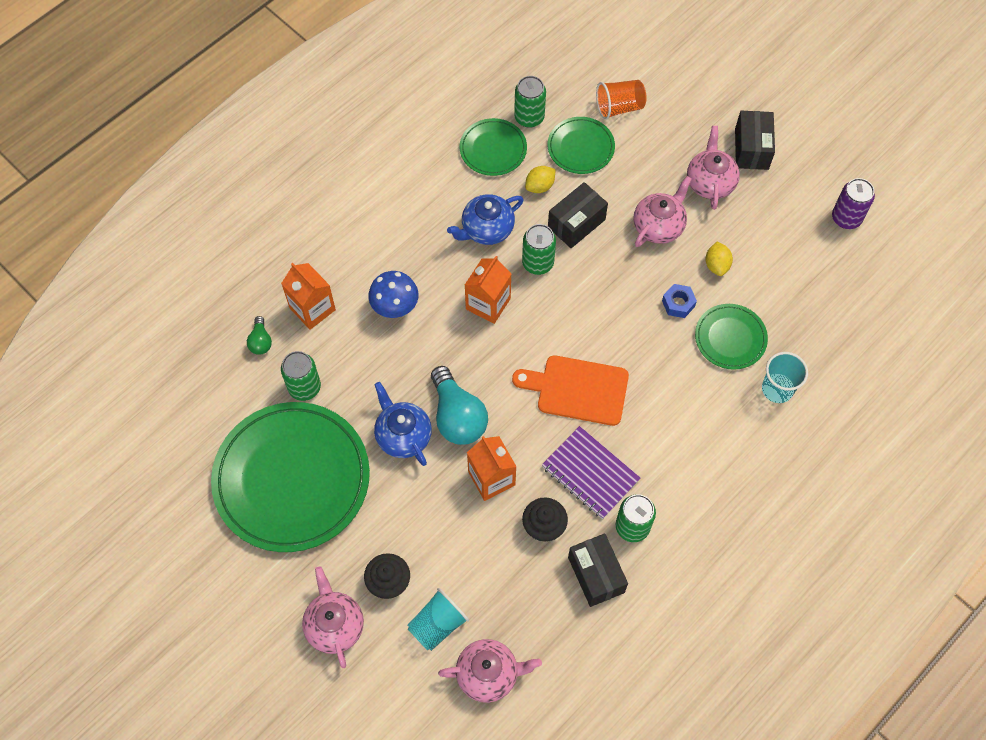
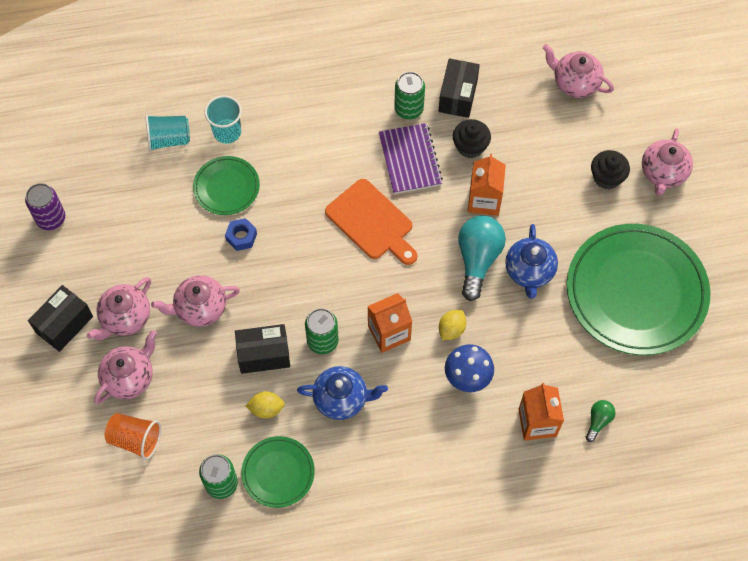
camera: 145 degrees left, 0 degrees up
(304, 387) = (584, 358): green can -> none
(437, 624) = (589, 131): turquoise cup -> turquoise cup (168, 139)
(580, 147) = (202, 422): green plate -> none
(664, 144) = (129, 377): none -> pink teapot
(716, 265) = (185, 247): yellow lemon -> yellow lemon (451, 329)

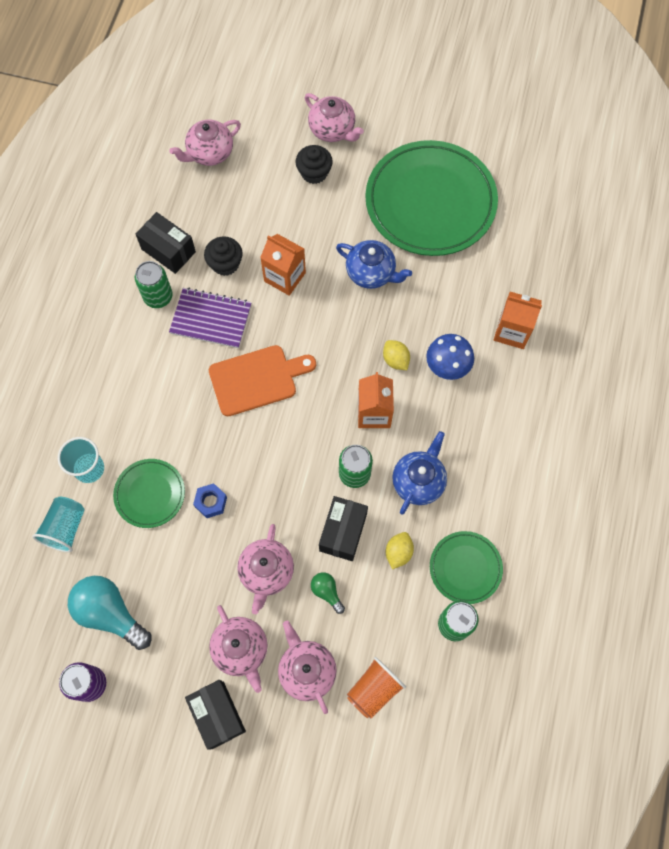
camera: 65 degrees left, 5 degrees up
(478, 259) = (339, 308): turquoise light bulb -> turquoise light bulb (110, 613)
(598, 421) = (531, 285): green light bulb -> green light bulb (327, 592)

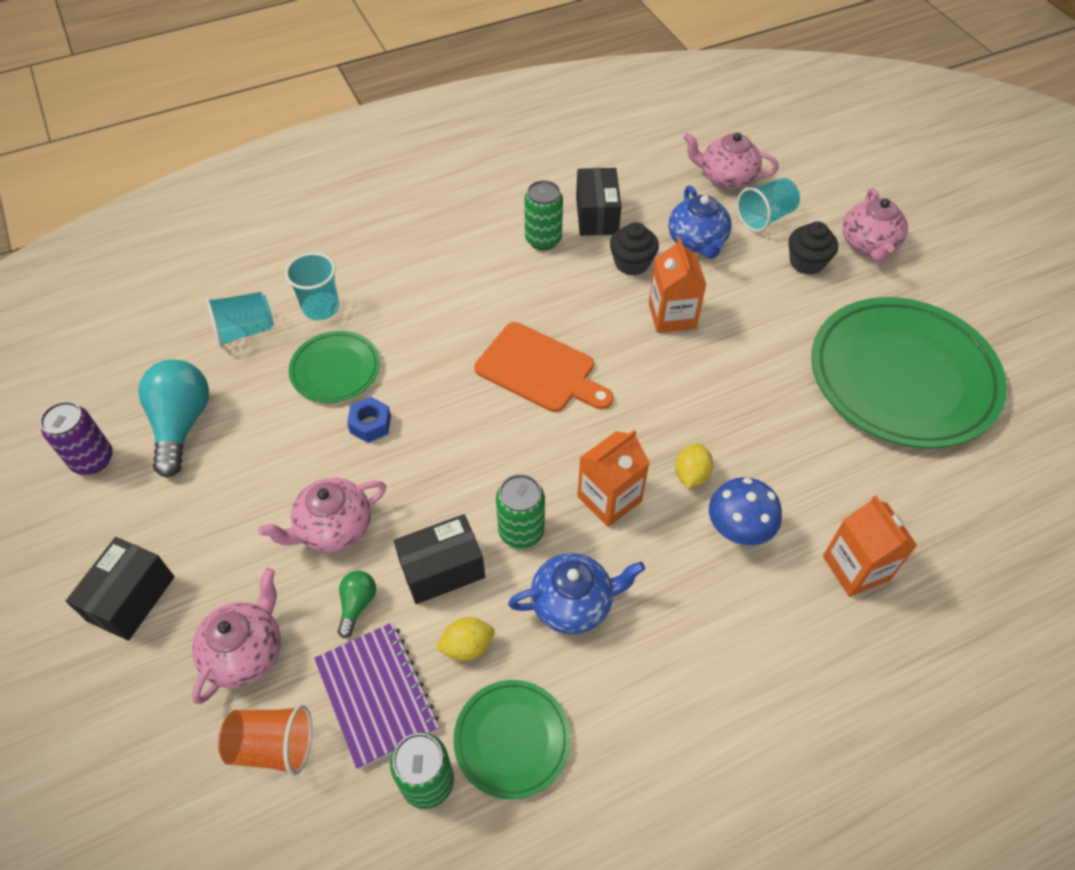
camera: 50 degrees right, 15 degrees down
(211, 319) = (564, 291): purple notebook -> purple notebook (377, 695)
(241, 649) = (224, 567): pink teapot -> none
(261, 162) = (765, 217): none -> turquoise cup
(371, 273) = (762, 383): blue teapot -> blue teapot (697, 242)

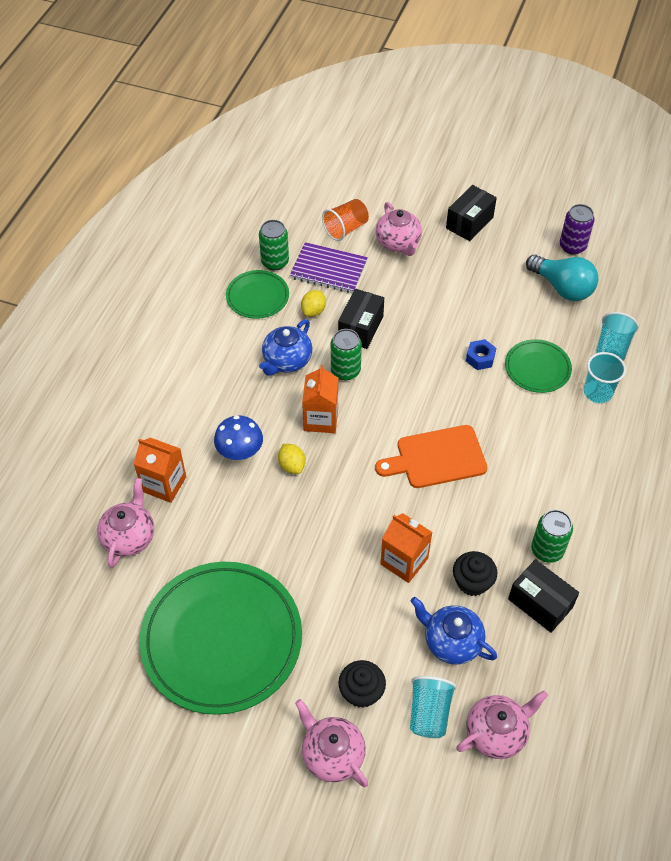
camera: 135 degrees right, 0 degrees up
(131, 598) = (469, 223): black box -> black box turned 60 degrees clockwise
(333, 528) = (429, 305): pink teapot -> pink teapot (129, 536)
(357, 605) = (378, 289): green light bulb -> none

